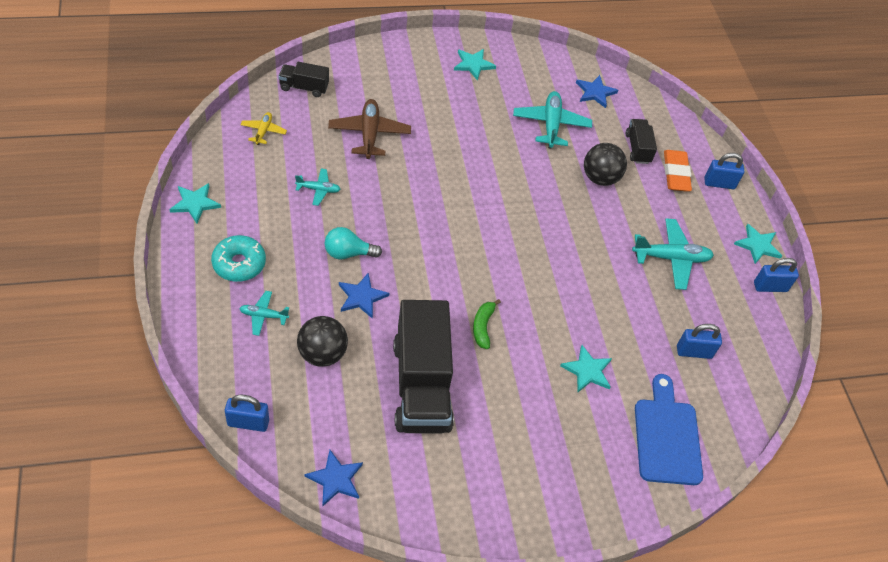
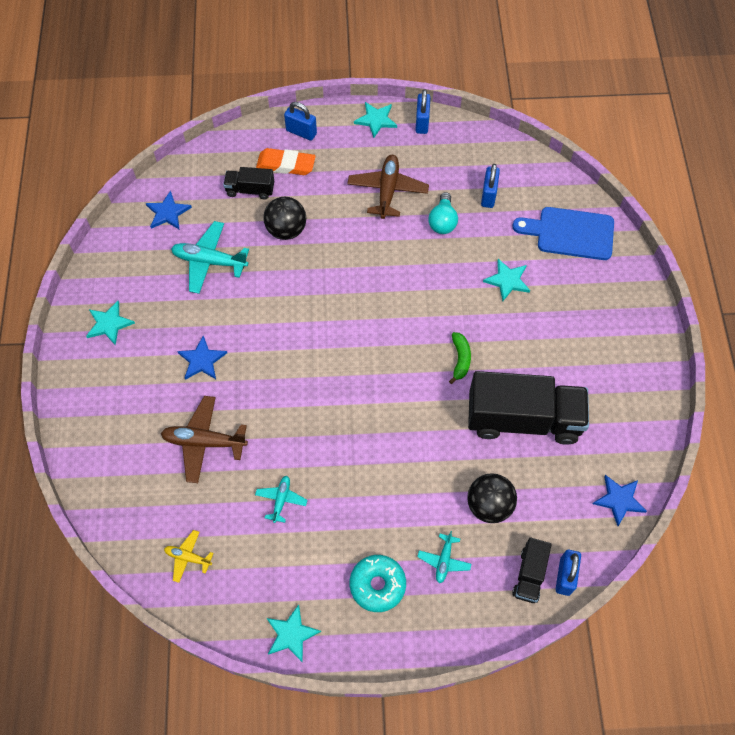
camera: 75 degrees left, 10 degrees up
(304, 87) = (122, 509): black truck -> black truck (529, 575)
(348, 253) = (368, 474): turquoise light bulb -> turquoise light bulb (442, 221)
(361, 297) = (423, 465): blue star -> blue star (202, 360)
(483, 327) = (460, 359): green banana -> green banana turned 105 degrees counterclockwise
(671, 258) = (387, 191): turquoise plane -> brown plane
(719, 183) = (301, 132): blue padlock -> blue padlock turned 75 degrees counterclockwise

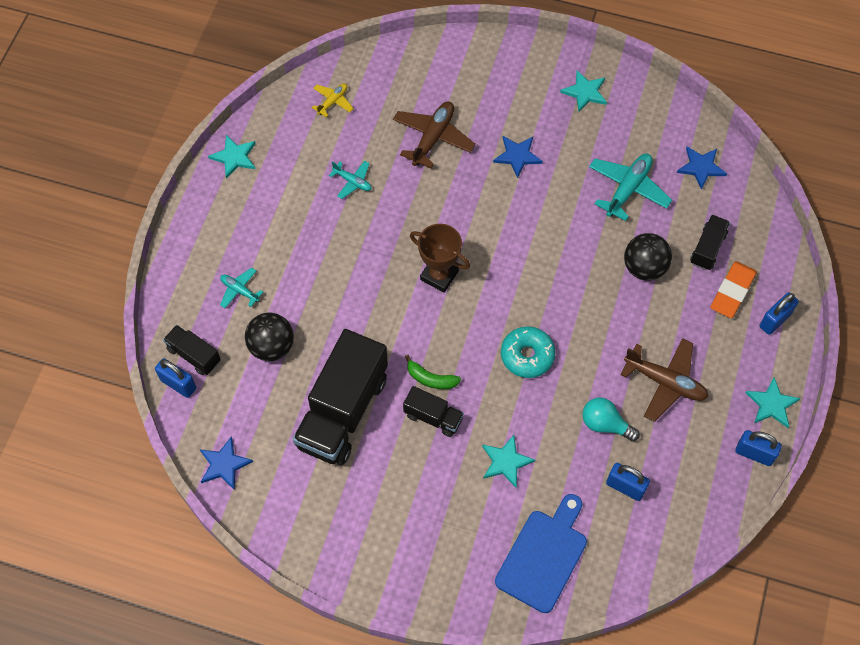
camera: 110 degrees right, 0 degrees up
(356, 386) = (439, 275): none -> brown trophy
(377, 585) = (243, 232): turquoise donut -> turquoise donut (527, 356)
(494, 346) = (433, 417): none -> black truck

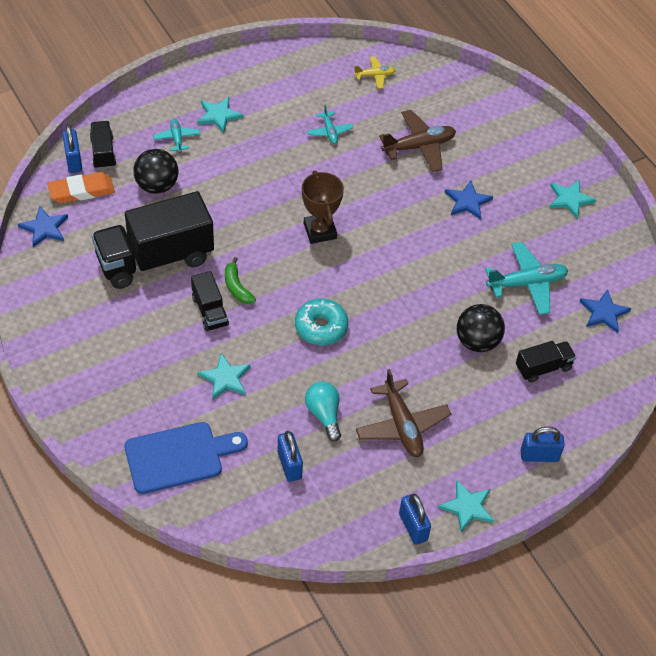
camera: 40 degrees right, 10 degrees down
(234, 157) = (268, 61): turquoise star -> turquoise star (219, 115)
(732, 292) = (528, 410): orange eraser -> orange eraser (81, 191)

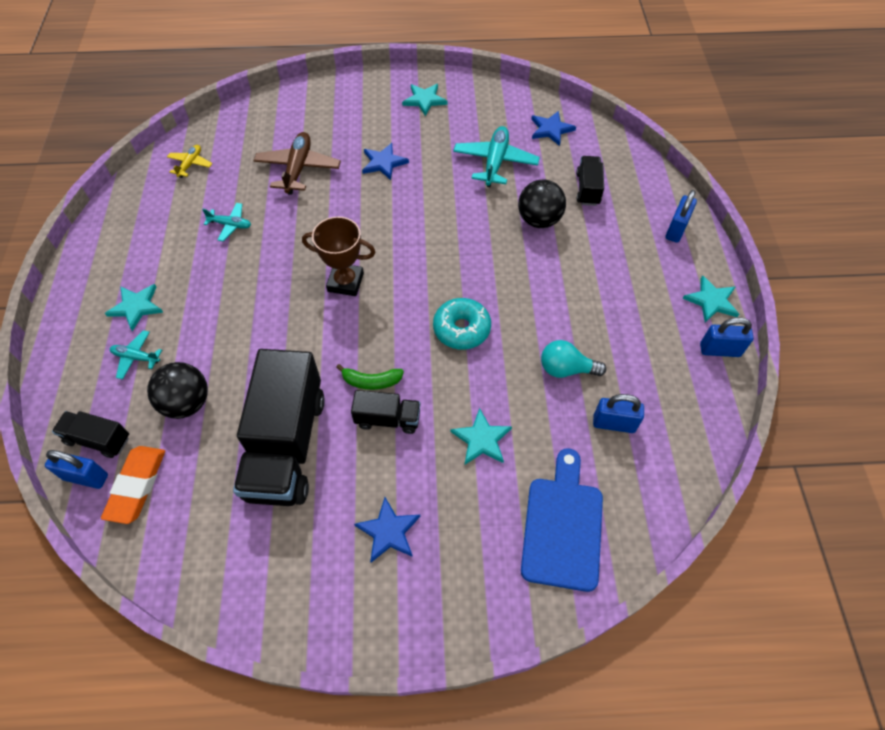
camera: 60 degrees left, 5 degrees up
(44, 228) = (162, 550): blue star -> blue star (388, 531)
(402, 425) = (605, 312): brown plane -> none

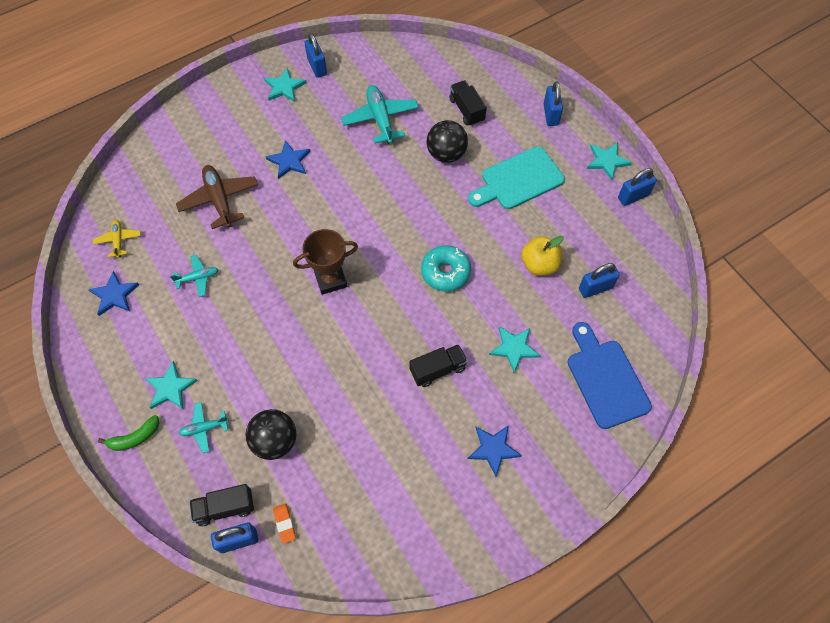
camera: 30 degrees left, 5 degrees up
(137, 486) = (284, 523): orange eraser -> orange eraser, size x0.53
(286, 445) = (377, 430): black truck -> none
(371, 381) = (406, 348): green banana -> green banana (135, 437)
(467, 95) = (317, 67): none -> blue padlock
(551, 129) = (406, 69): blue star -> blue star (114, 295)
(566, 369) = (539, 264): turquoise light bulb -> yellow apple
(599, 276) = (518, 180): none -> turquoise cutting board

